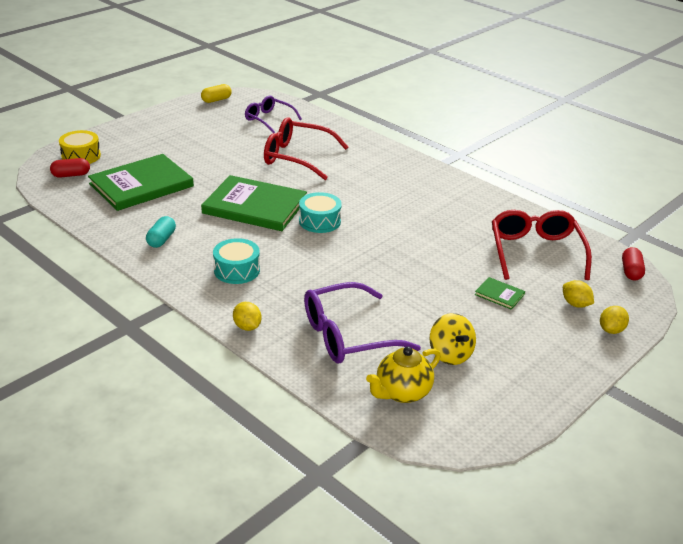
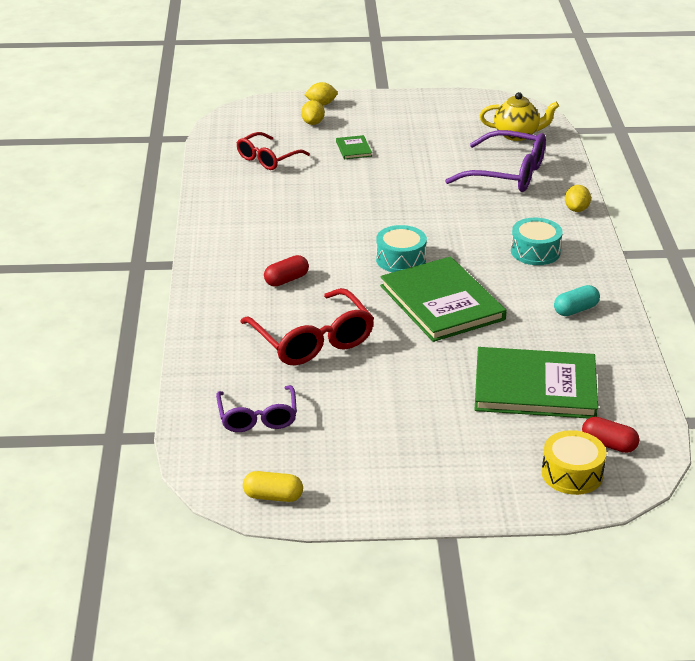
camera: 135 degrees left, 0 degrees up
(450, 354) = (453, 137): yellow spinning top -> none
(535, 252) = (267, 159): red glasses -> red glasses, size x0.64
(631, 271) = (229, 120): red capsule -> red capsule (286, 280)

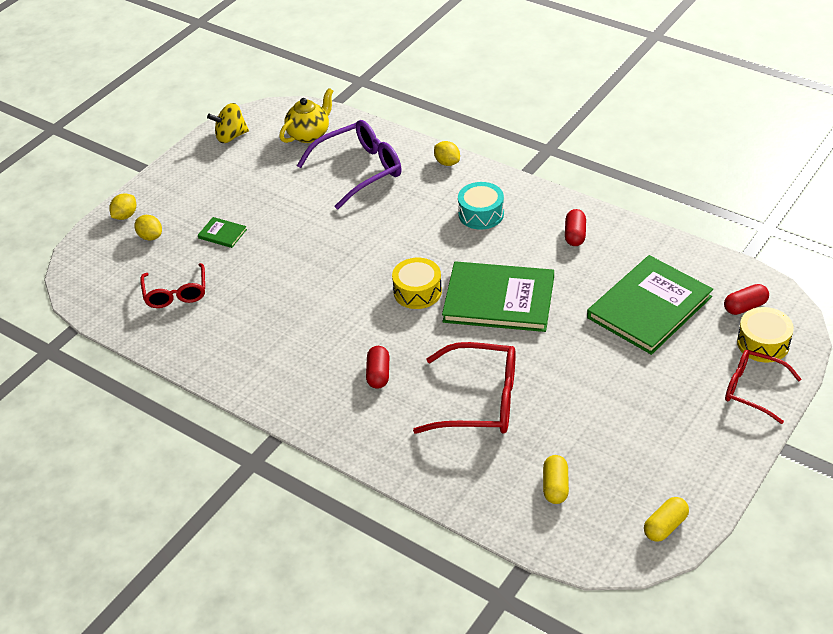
camera: 50 degrees left, 10 degrees up
(257, 417) = (555, 486): purple glasses -> yellow capsule
(401, 259) = (417, 292): turquoise drum -> yellow drum
(465, 104) = (231, 136): none -> yellow spinning top
(501, 489) = (753, 390): none -> red glasses
(575, 310) = (575, 235): turquoise capsule -> red capsule

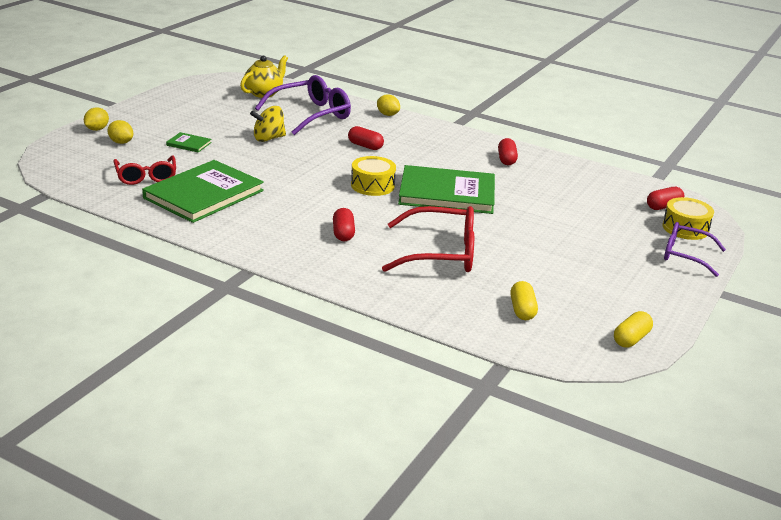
camera: 10 degrees left, 15 degrees down
(231, 136) = (194, 90): yellow spinning top -> yellow spinning top (268, 138)
(416, 223) = (365, 146): none -> red capsule
(481, 214) = (422, 144): turquoise drum -> none
(649, 307) = (581, 203): green book -> green book (204, 194)
(753, 390) = (685, 255): red glasses -> purple glasses

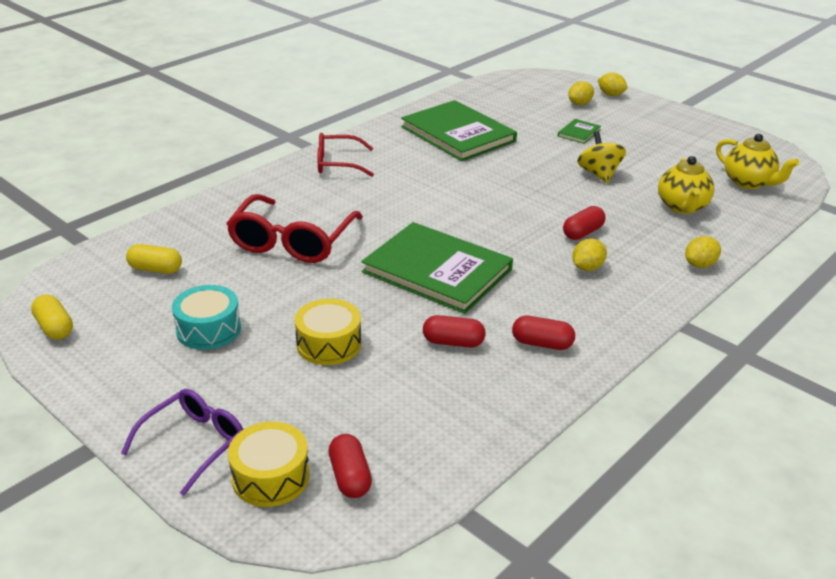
camera: 105 degrees right, 5 degrees up
(146, 177) = (500, 112): red glasses -> red glasses (337, 163)
(311, 115) = (682, 207): purple glasses -> yellow teapot
(343, 233) = (356, 193): red capsule -> red capsule (453, 342)
(372, 185) = (466, 223): yellow drum -> yellow drum (329, 344)
(411, 146) = (587, 268): none -> yellow lemon
(447, 193) = (437, 271): green book -> green book turned 75 degrees counterclockwise
(579, 270) = (208, 329): none -> turquoise drum

